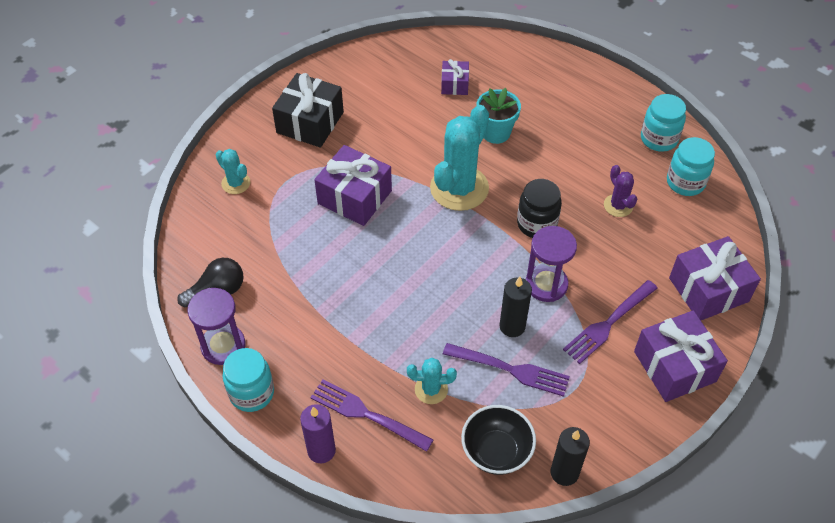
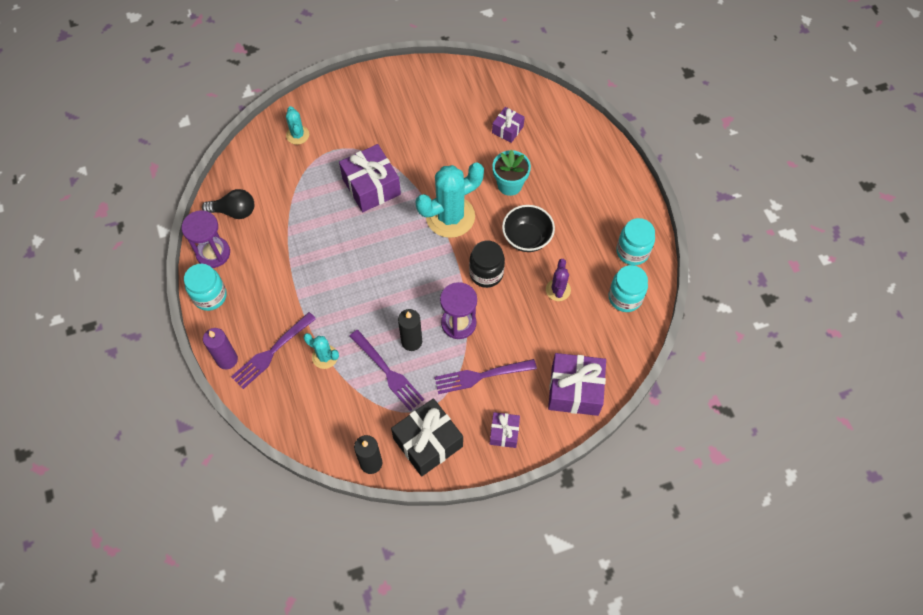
camera: 30 degrees right, 10 degrees up
(310, 122) = (380, 111): black gift -> black gift (428, 442)
(367, 415) = (272, 351): purple fork -> purple fork turned 105 degrees counterclockwise
(496, 451) = (337, 423): black bowl -> black bowl (527, 238)
(674, 366) = (504, 433): purple gift -> purple gift, size x0.55

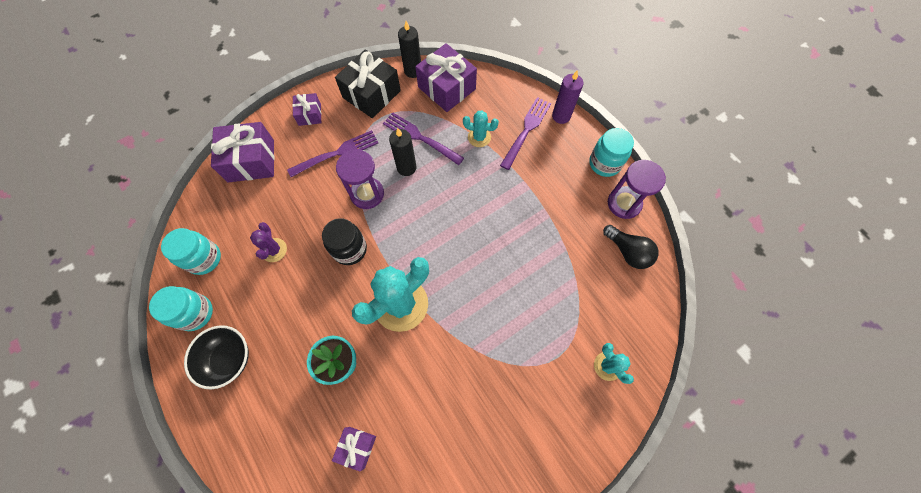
camera: 165 degrees right, 5 degrees up
(234, 211) = (628, 252): black light bulb -> black light bulb turned 120 degrees counterclockwise
(371, 186) = (497, 319): purple gift -> purple gift (446, 88)
(527, 238) = (313, 300): black bowl -> black bowl (229, 359)

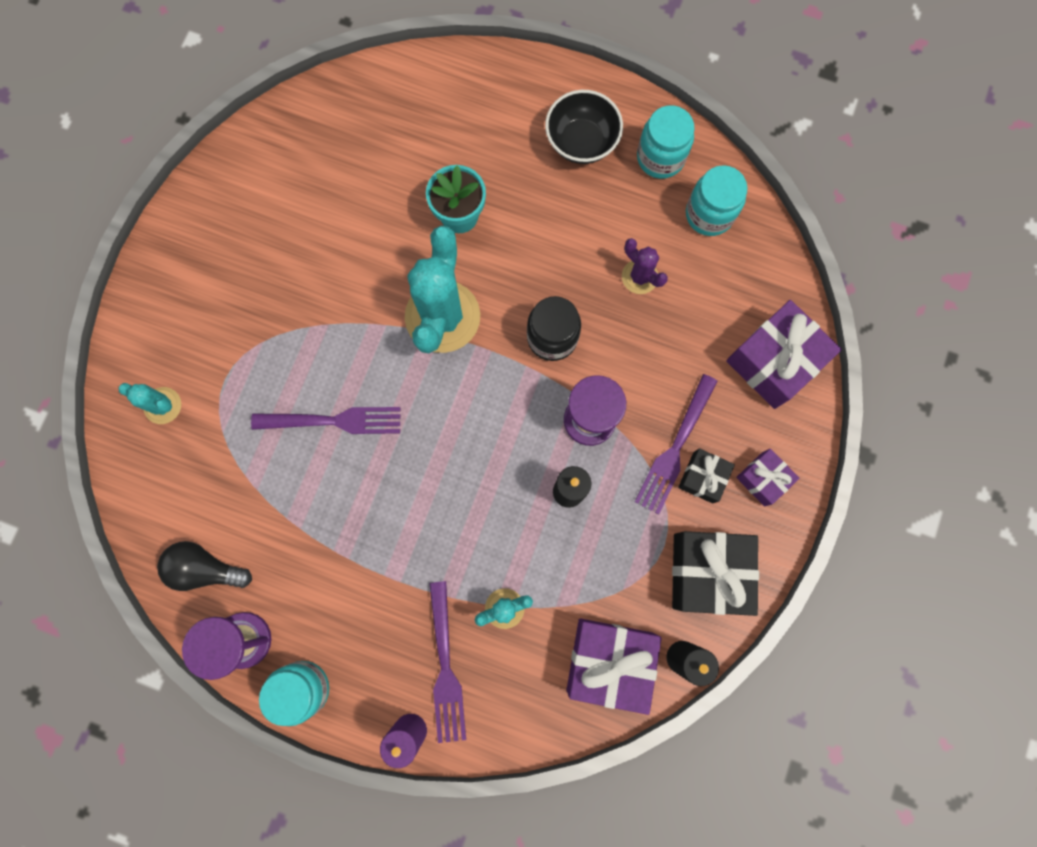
camera: 145 degrees right, 10 degrees up
(336, 133) = (703, 477): none -> black gift
(357, 447) = (382, 155): purple gift -> none
(421, 138) = (583, 550): purple fork -> purple fork (332, 421)

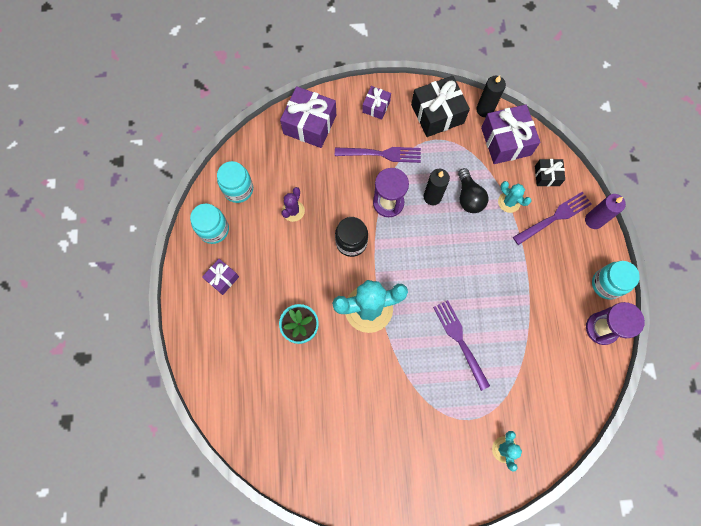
camera: 115 degrees left, 5 degrees down
(205, 568) = (578, 370): black light bulb -> black light bulb (469, 197)
(581, 142) = (222, 278): black bowl -> purple gift
(703, 477) = (390, 135): black gift -> black gift (547, 176)

